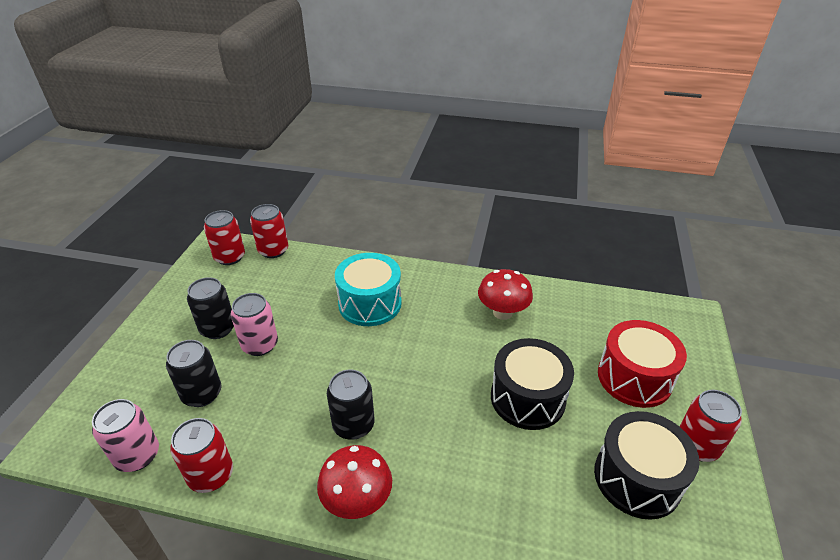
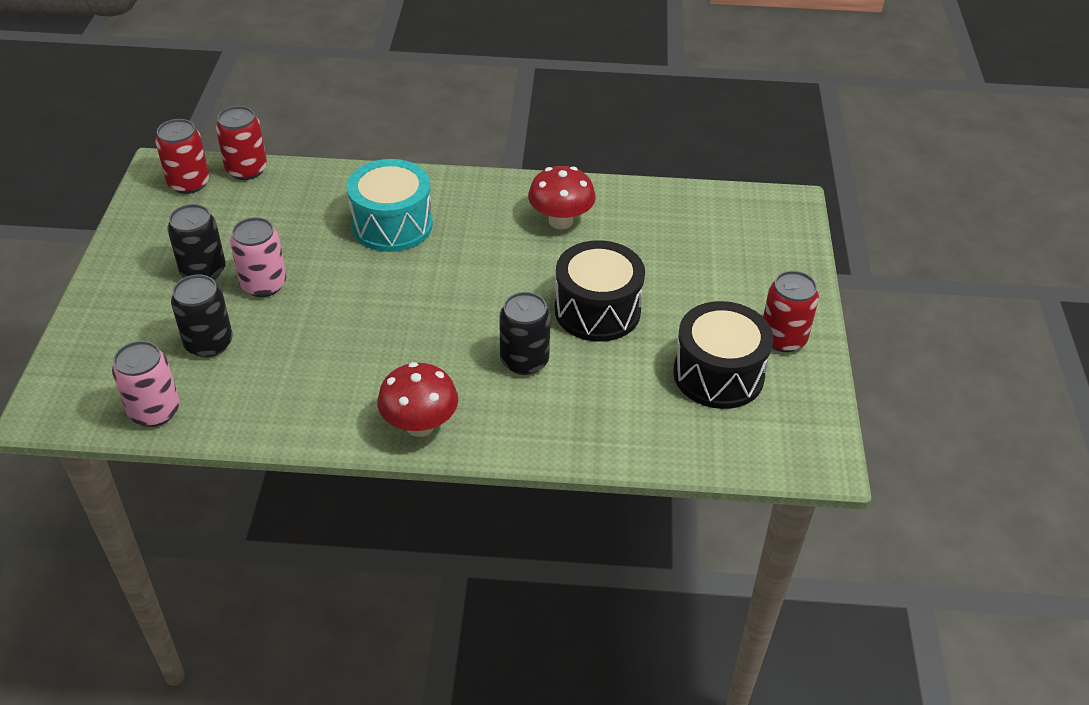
camera: 10 degrees left, 5 degrees up
(211, 475) = (248, 420): red can -> none
(353, 425) = (400, 356): black can -> black can (524, 360)
(634, 378) = (718, 278): red drum -> none

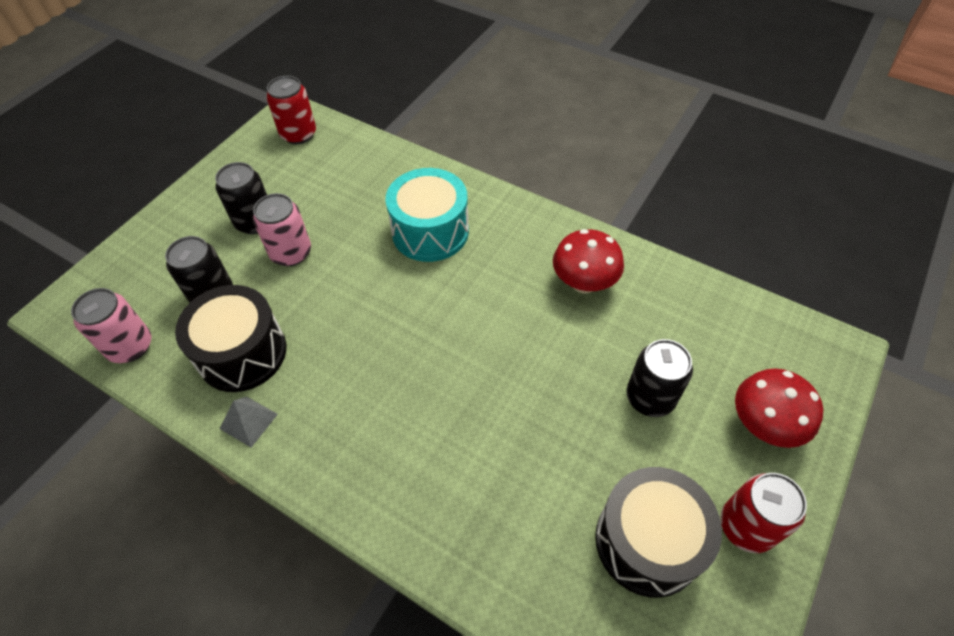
camera: 30 degrees right, 10 degrees up
(246, 170) = (349, 136): red can -> none
(326, 422) = (248, 421): none -> grey pyramid
(420, 425) = (322, 463): red mushroom -> red mushroom (763, 425)
(524, 360) = (459, 431): black can -> black can (650, 397)
(597, 310) = (563, 402): black drum -> black drum (242, 353)

